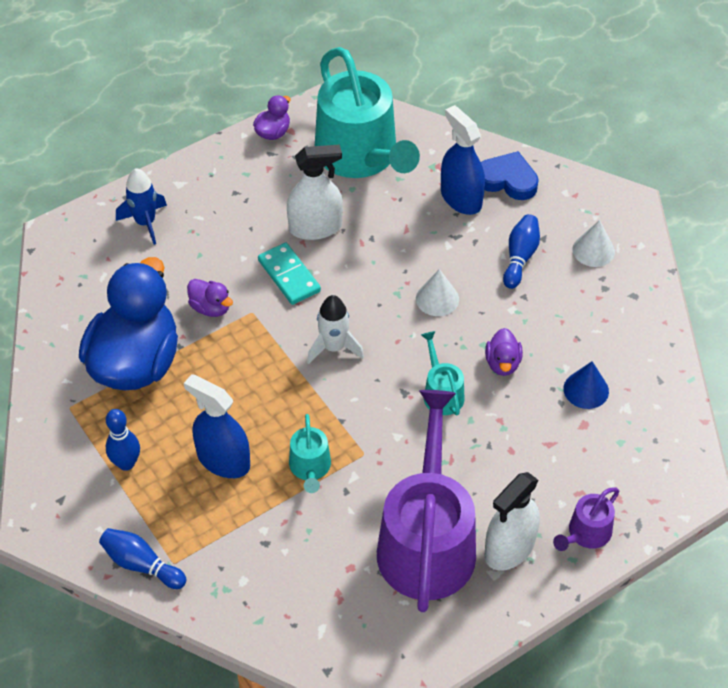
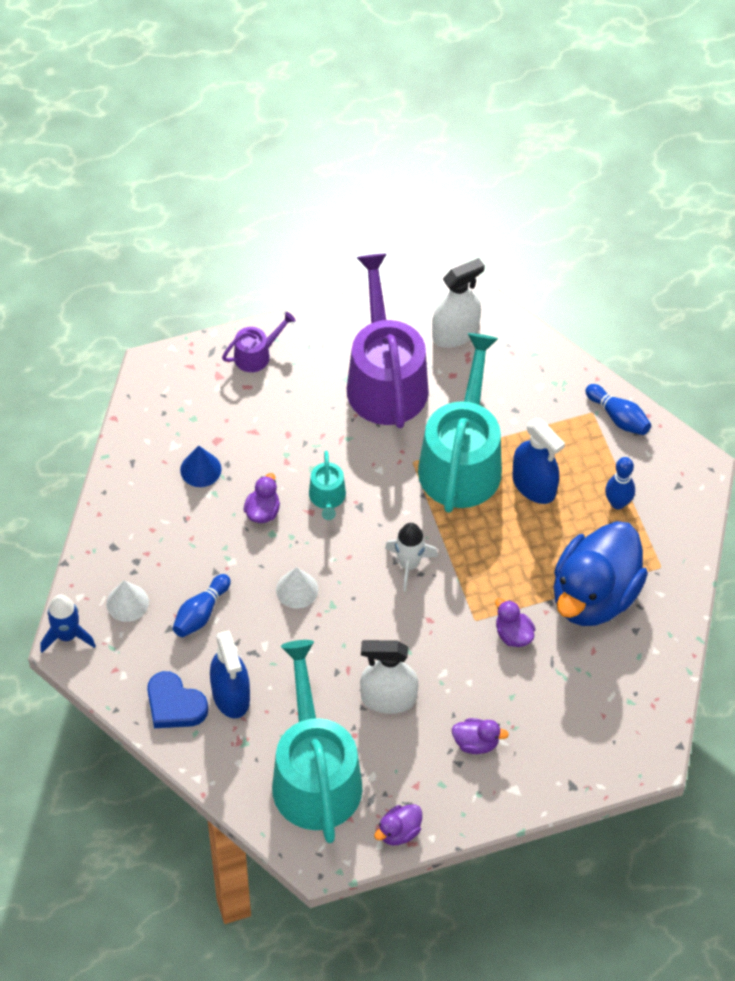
camera: 165 degrees left, 5 degrees up
(145, 222) = (558, 749): blue rocket -> blue rocket (67, 635)
(223, 211) = (476, 743): none -> purple duck
(289, 276) = (429, 650): turquoise domino -> none
(310, 468) = (462, 461): turquoise watering can -> turquoise watering can, size x2.27
(427, 541) = (385, 379): purple watering can -> purple watering can turned 150 degrees clockwise
(509, 548) = (321, 358): white spray bottle -> white spray bottle (455, 333)

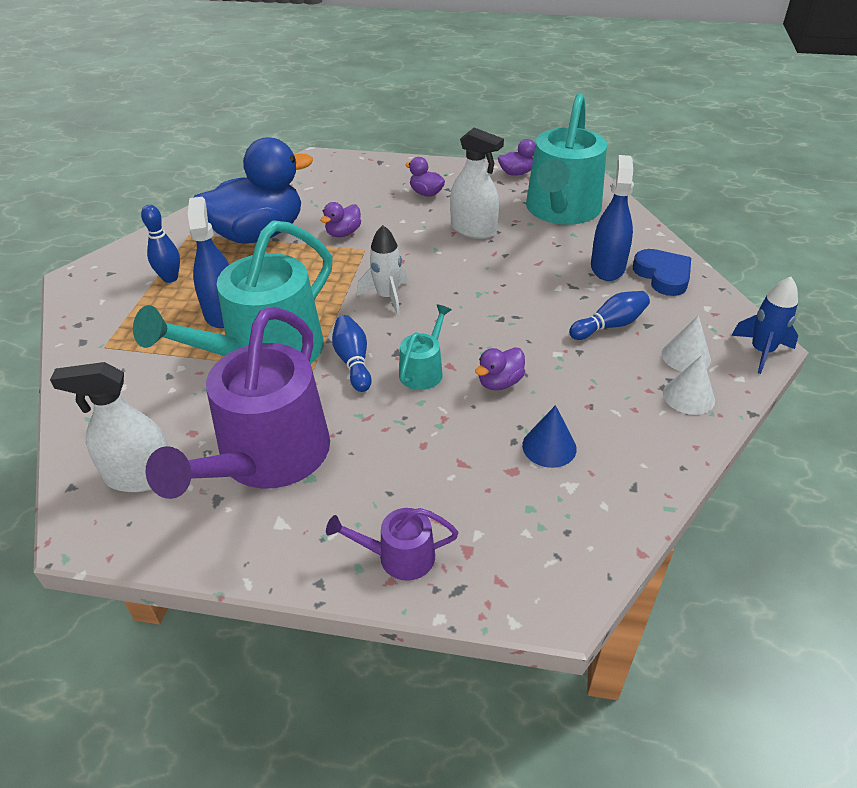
camera: 150 degrees left, 15 degrees down
(297, 589) = (504, 313): white cone -> white cone (688, 396)
(513, 634) = (343, 233): purple duck -> purple duck turned 45 degrees clockwise
(618, 417) = (88, 334): blue bowling pin -> blue bowling pin (353, 362)

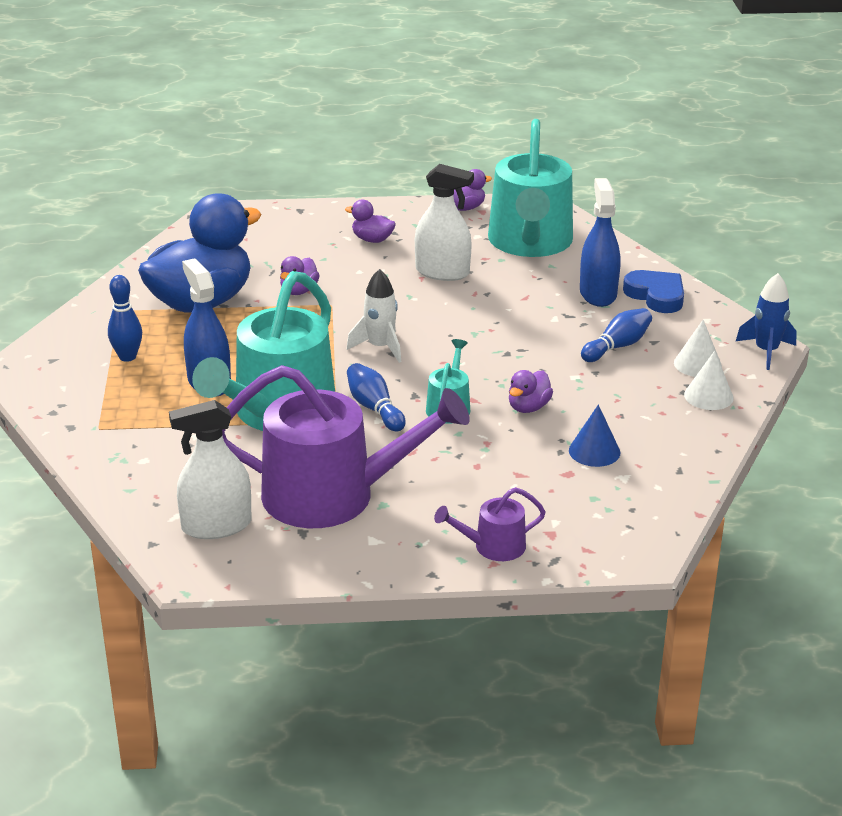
camera: 15 degrees left, 10 degrees down
(267, 458) = (333, 495): purple watering can -> purple watering can turned 90 degrees counterclockwise

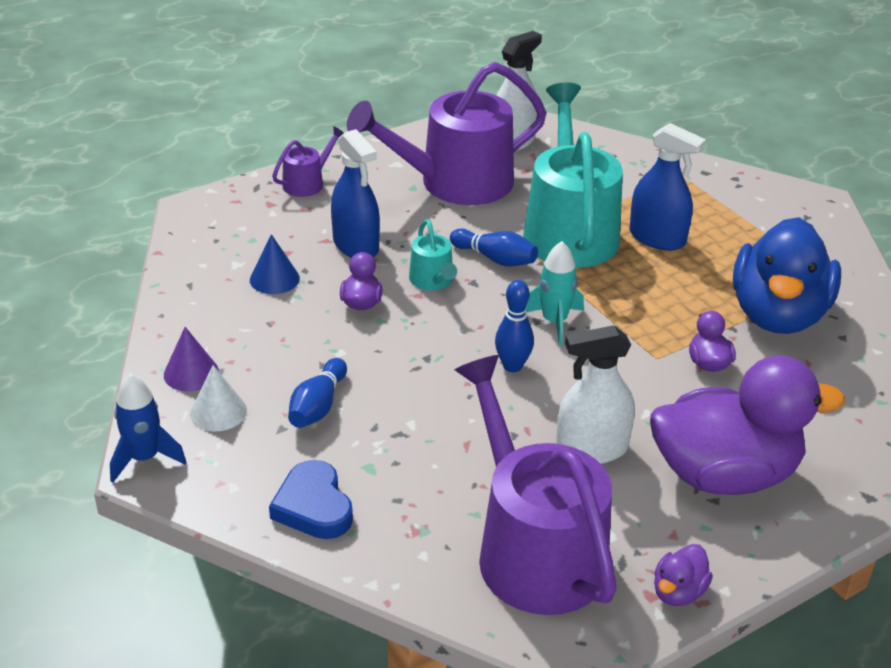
camera: 150 degrees right, 5 degrees up
(127, 357) = (754, 238): blue bowling pin -> blue bowling pin (512, 366)
(372, 240) = (724, 474): purple duck -> purple duck, size x2.45
(380, 347) = (554, 322): white rocket -> turquoise rocket
(530, 242) = (534, 549): turquoise watering can -> purple watering can
(598, 294) = (386, 482): blue spray bottle -> blue spray bottle (356, 245)
(656, 295) = (313, 506): blue heart -> blue heart turned 45 degrees clockwise
(708, 396) = (191, 373): white cone -> purple cone

